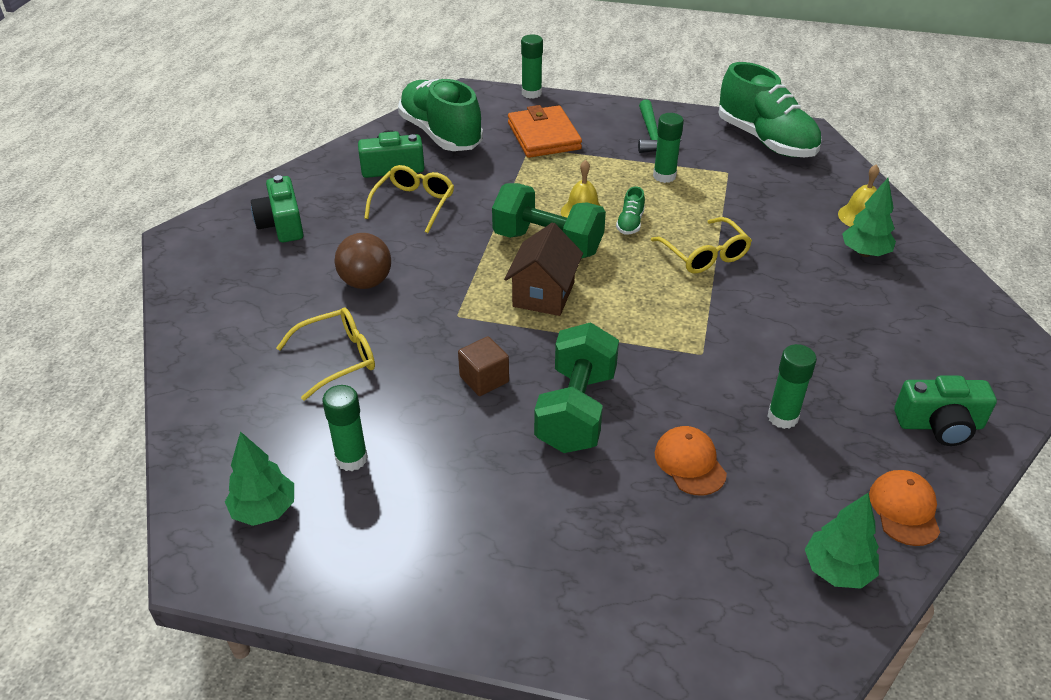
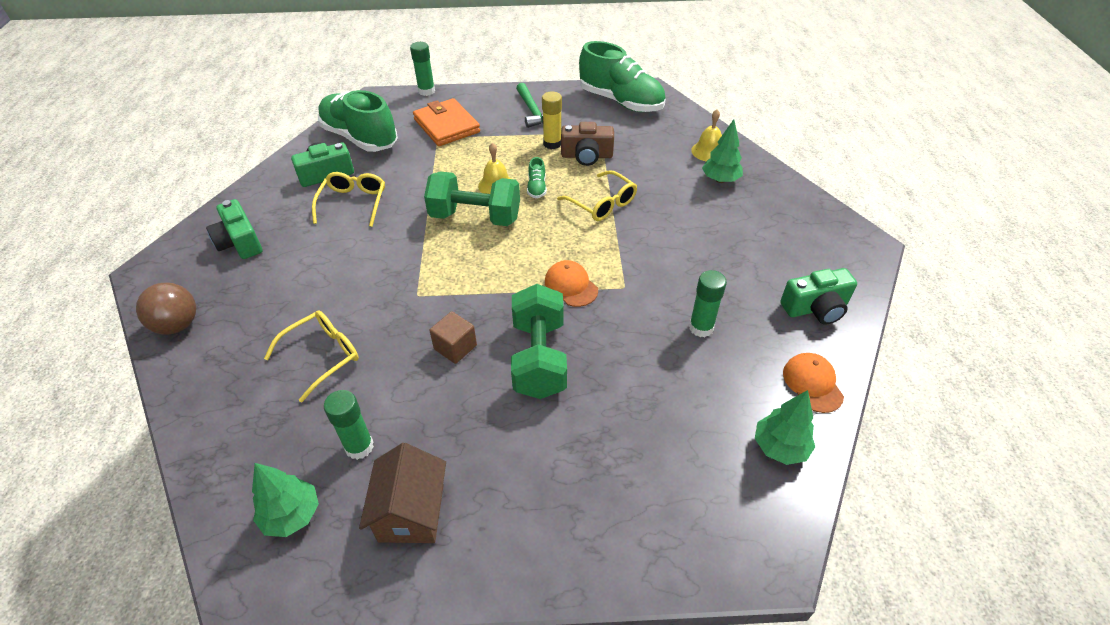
camera: 15 degrees left, 5 degrees up
(366, 282) = (329, 281): brown ball -> brown ball (178, 325)
(543, 294) = (484, 262): brown house -> brown house (411, 512)
(664, 176) = (552, 144): green glue stick -> yellow glue stick
(690, 463) = (642, 383): orange cap -> orange cap (571, 286)
(702, 197) = (586, 156): none -> brown camera

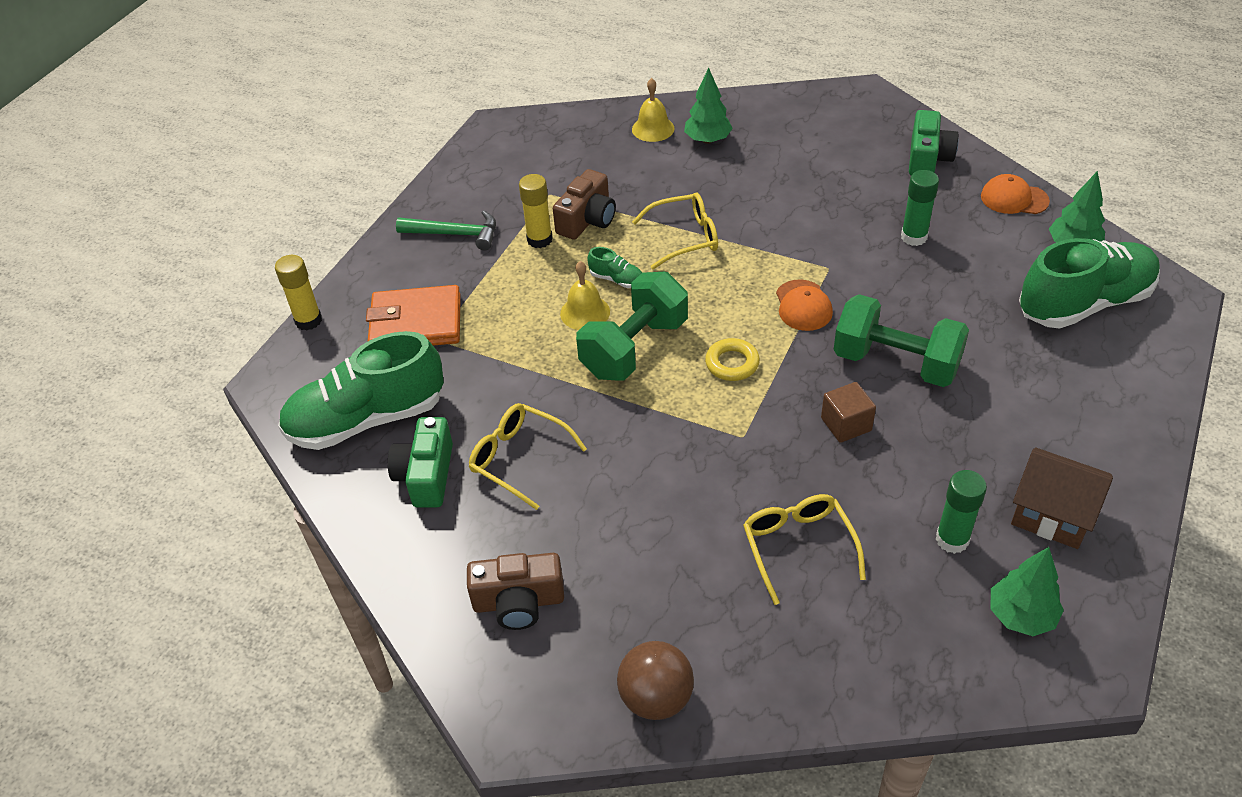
camera: 60 degrees left, 0 degrees up
(240, 242) = (518, 602): green camera -> brown camera
(426, 91) = (308, 321): green glue stick -> yellow glue stick
(486, 267) = (732, 363): none -> yellow ring
(571, 286) = (803, 305): orange cap -> orange cap turned 90 degrees counterclockwise
(621, 102) = (501, 156): green shoe -> green shoe (1084, 303)

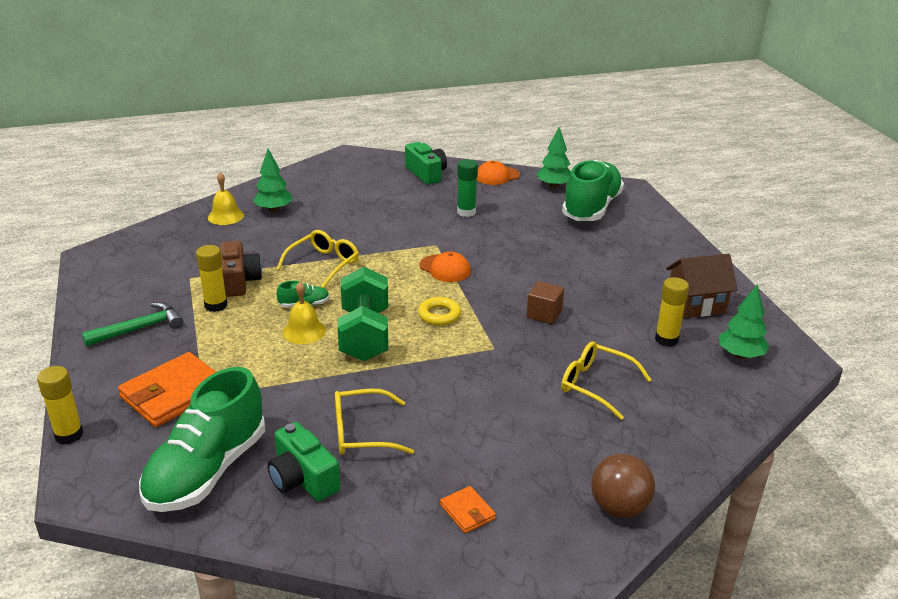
camera: 45 degrees left, 15 degrees down
(518, 602) = (467, 512): brown camera -> orange wallet
(896, 363) = (533, 273): green dumbbell -> none
(952, 539) = (666, 339): green glue stick -> yellow glue stick

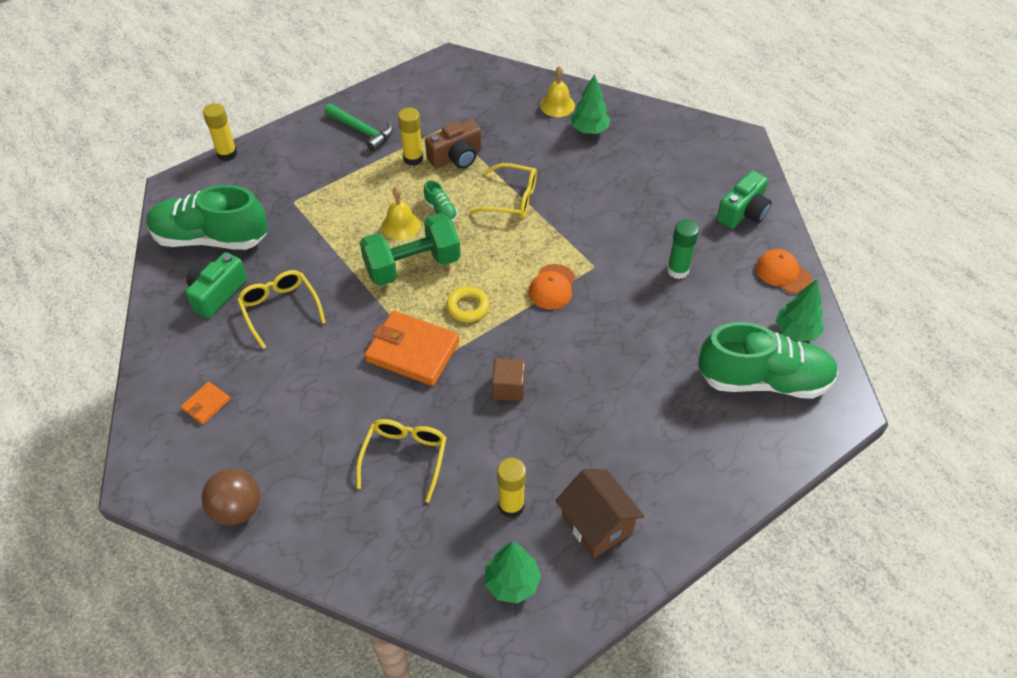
camera: 70 degrees right, 20 degrees up
(174, 394) = (289, 184): orange wallet -> orange wallet (412, 351)

